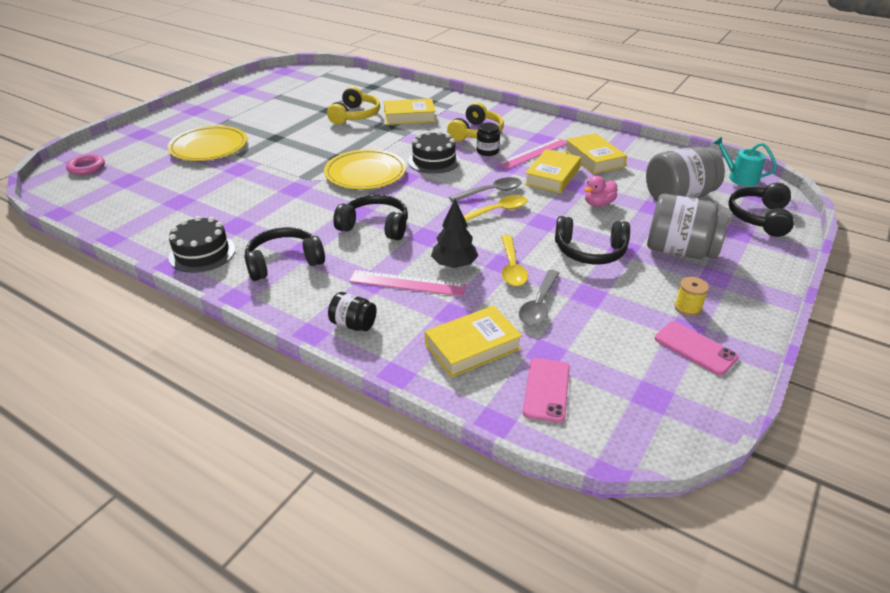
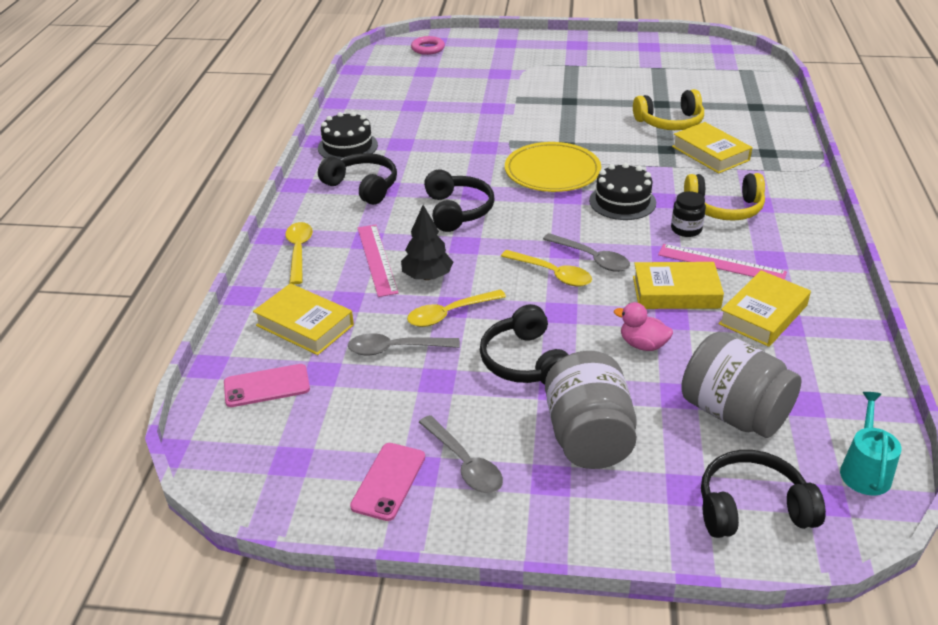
camera: 65 degrees right, 0 degrees up
(209, 147) = (516, 79): yellow plate -> none
(353, 324) = (299, 251): black jar -> yellow spoon
(687, 307) = (464, 463): yellow spool -> grey spoon

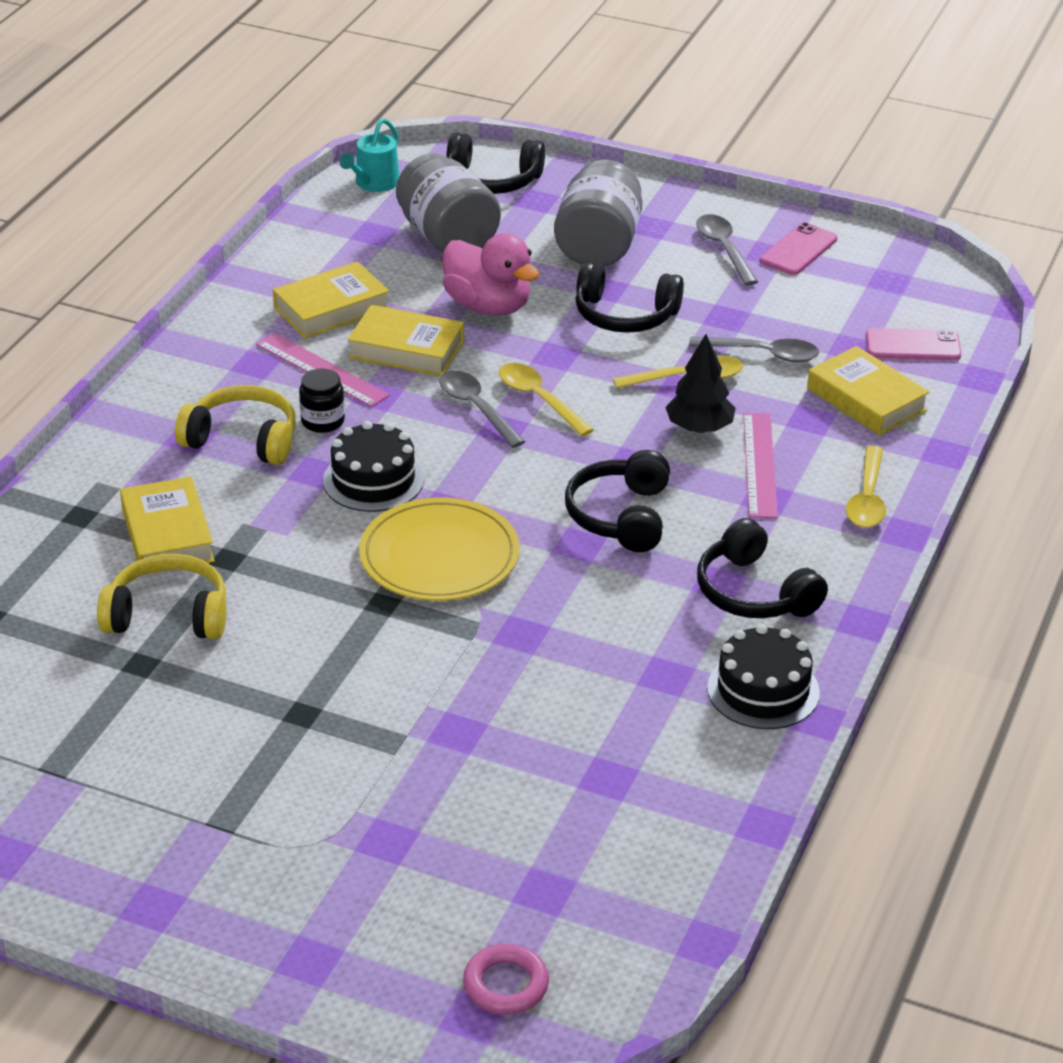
camera: 165 degrees left, 0 degrees up
(525, 361) = (625, 315): black headphones -> black headphones turned 105 degrees clockwise
(642, 345) = (488, 306): pink duck -> pink duck, size x1.73

